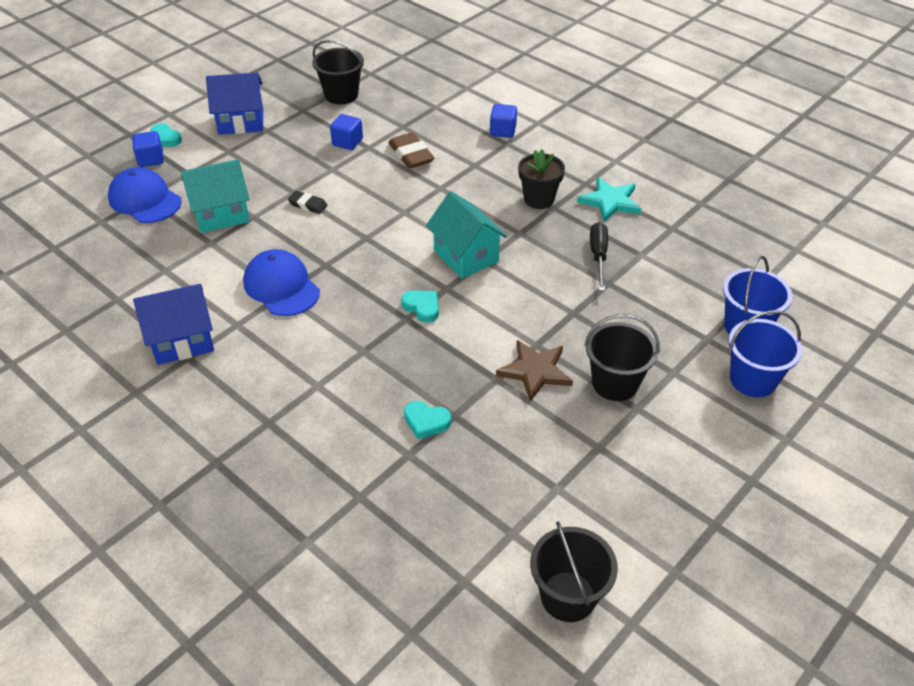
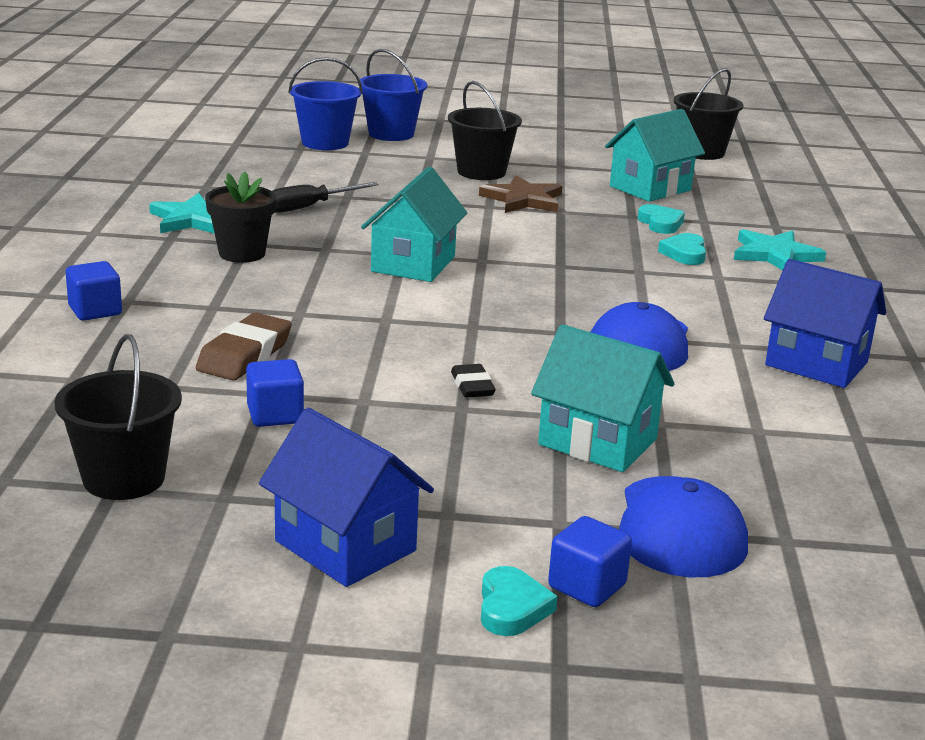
camera: 130 degrees left, 20 degrees down
(316, 447) = (775, 255): none -> turquoise star
(422, 307) = (531, 262): turquoise heart -> turquoise heart (684, 253)
(502, 472) = (650, 188): none -> turquoise house

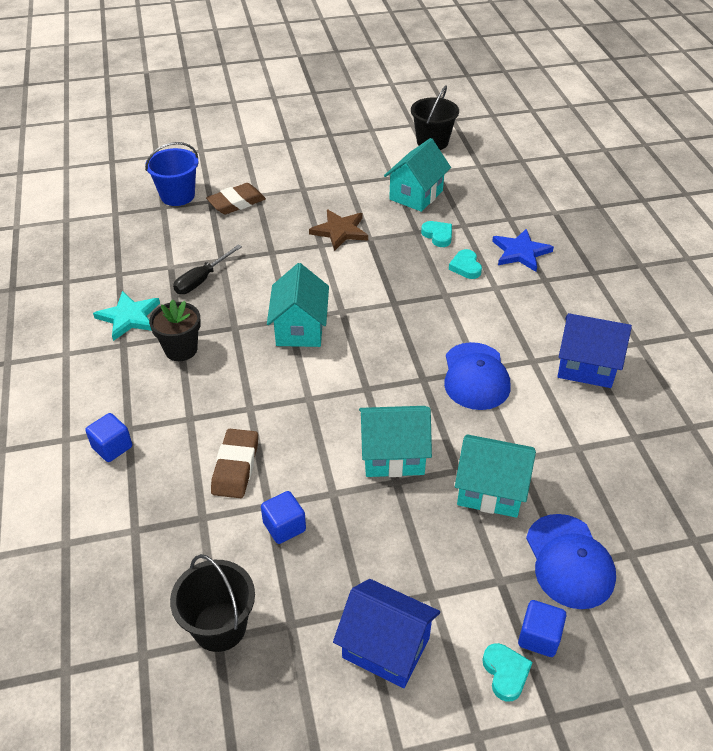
camera: 15 degrees left, 20 degrees up
(391, 134) = (218, 172): blue bucket -> none
(398, 158) = (236, 203): none -> brown eraser
(472, 386) = (393, 456): black eraser -> turquoise house
(481, 172) = (299, 204): black bucket -> none
(775, 255) = (520, 252): turquoise star -> blue star

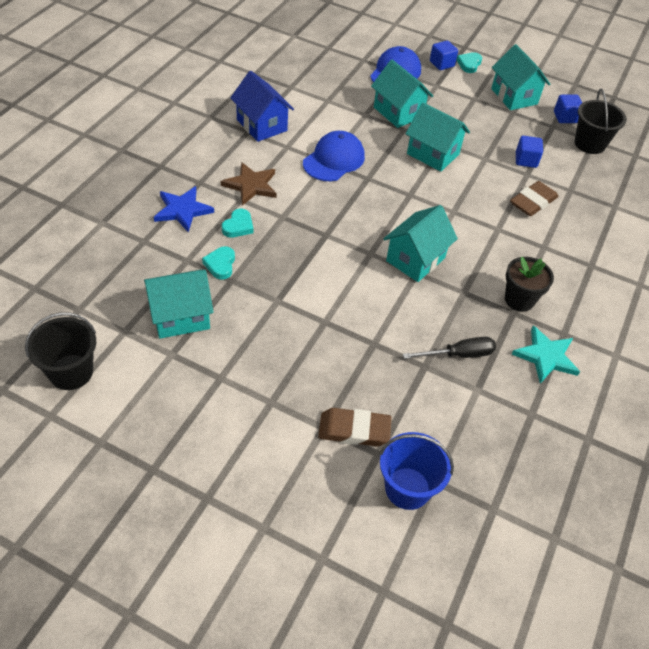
camera: 145 degrees left, 5 degrees up
(112, 447) = (608, 259): blue cube -> blue cube (565, 117)
(340, 231) = (293, 324): brown star -> brown star (251, 185)
(386, 648) = (514, 96): blue house -> turquoise house

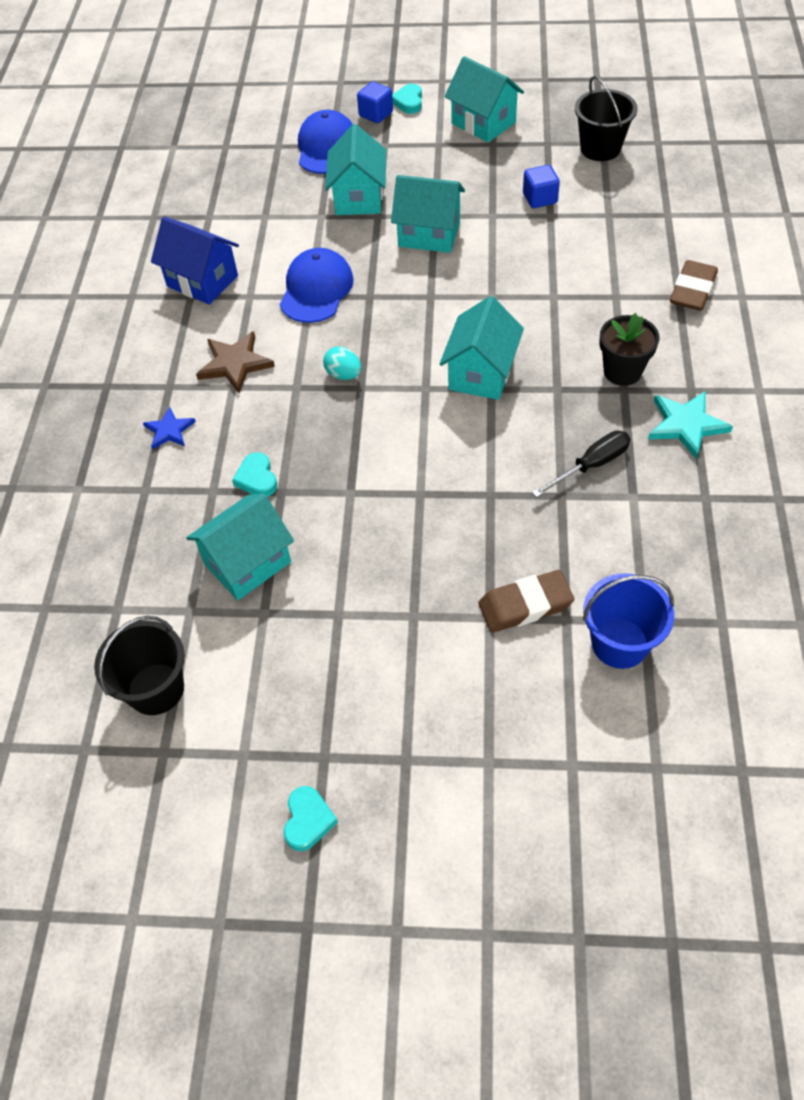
camera: 15 degrees left, 5 degrees up
(182, 210) = (169, 430): blue star -> blue star, size x0.64
(238, 226) = (250, 421): turquoise heart -> turquoise heart (308, 820)
(319, 222) = (343, 374): none -> turquoise egg
(398, 112) = (358, 197): turquoise house -> turquoise house turned 60 degrees clockwise
(532, 202) = (575, 247): brown eraser -> brown eraser (692, 290)
(565, 117) = (555, 126): blue cube -> none

